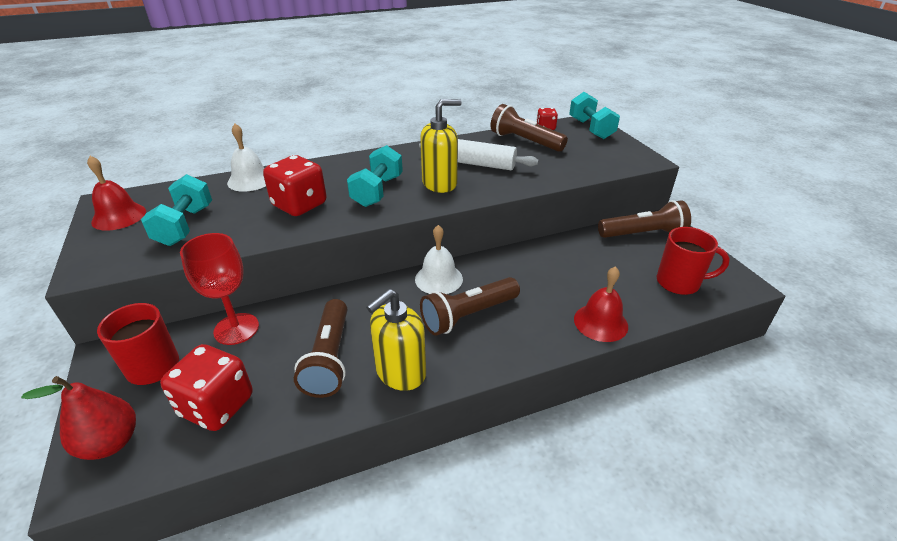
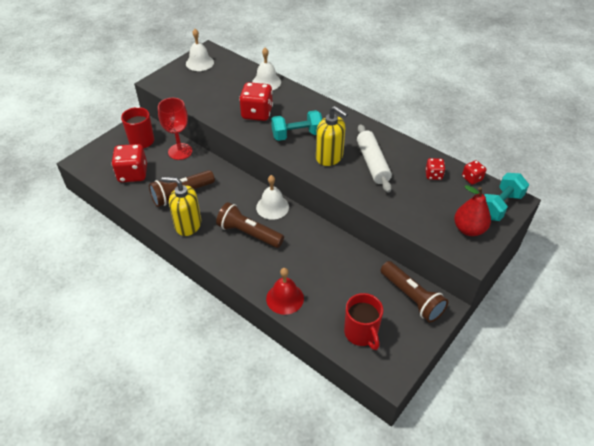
camera: 60 degrees right, 10 degrees up
(110, 443) = (99, 156): red pear -> red pear (469, 229)
(119, 216) = (199, 63): red bell -> white bell
(185, 226) = (208, 87): turquoise dumbbell -> none
(525, 141) = (433, 175): brown flashlight -> red dice

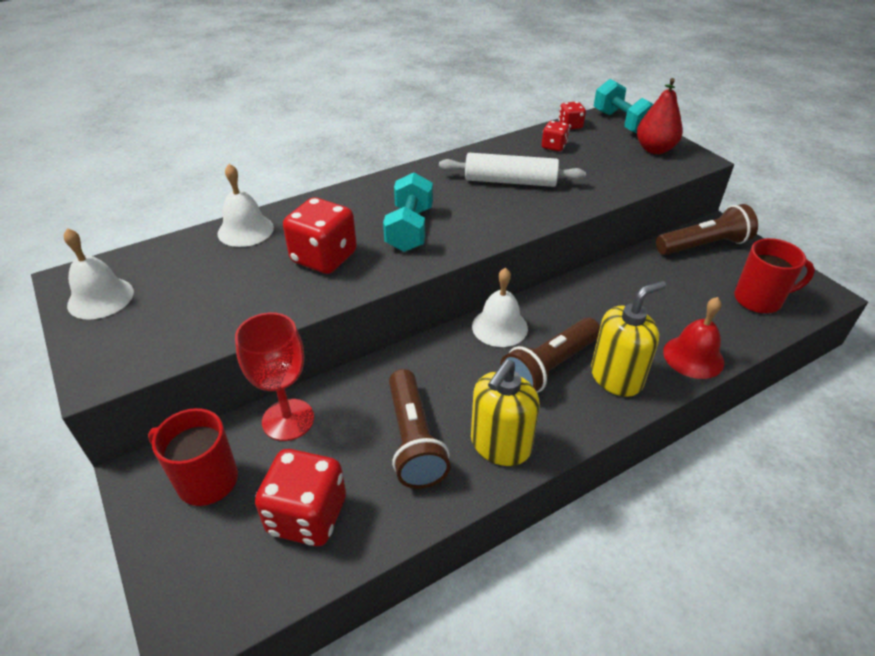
camera: 70 degrees left, 5 degrees down
(329, 157) = (478, 212): yellow soap dispenser -> yellow soap dispenser (616, 377)

